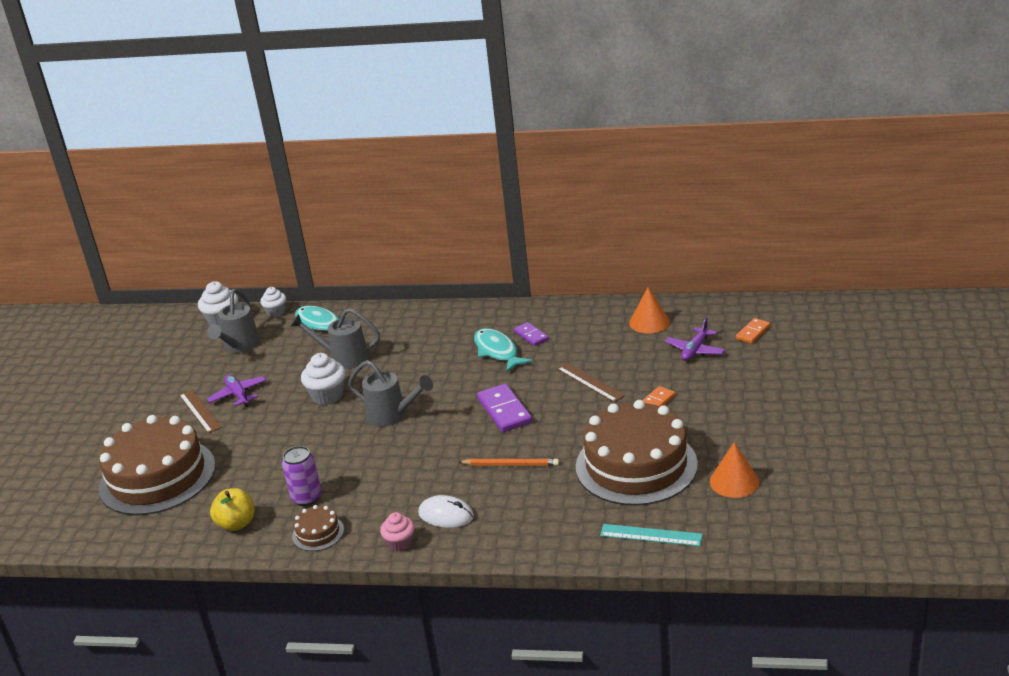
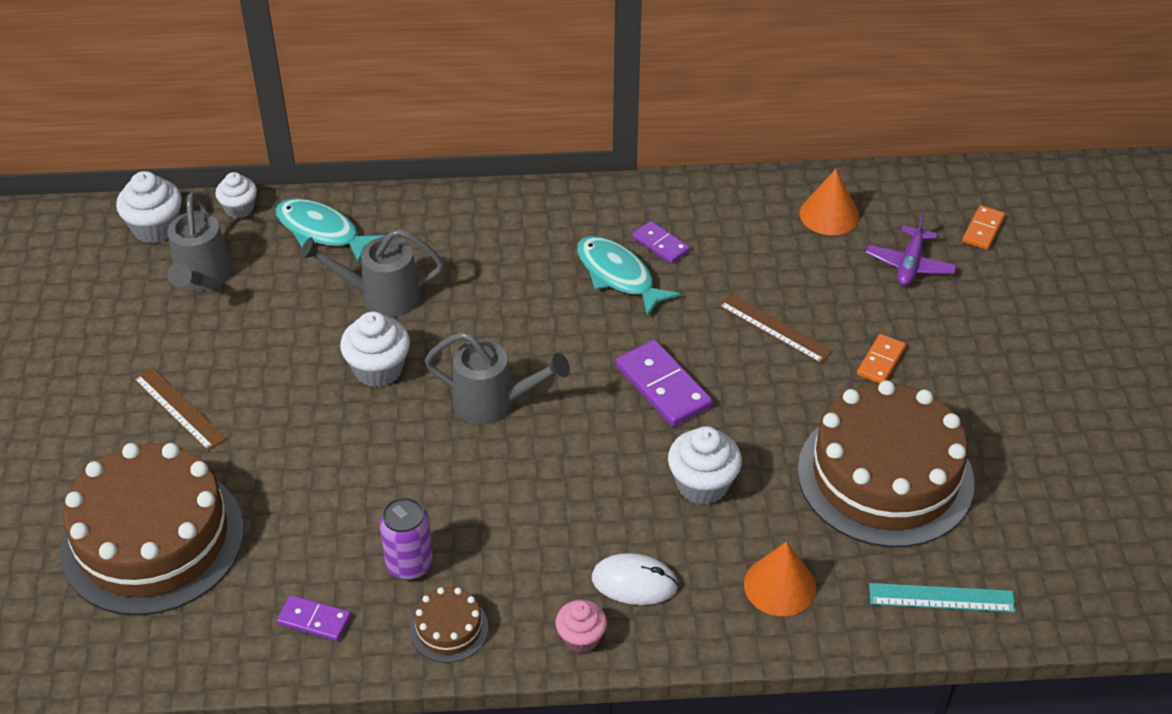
camera: 15 degrees left, 15 degrees up
(237, 524) = (314, 620): yellow apple -> purple domino
(238, 395) = (232, 374): purple plane -> none
(510, 464) = (702, 484): orange pencil -> white cupcake
(734, 481) = (1030, 497): orange cone -> orange cone (780, 585)

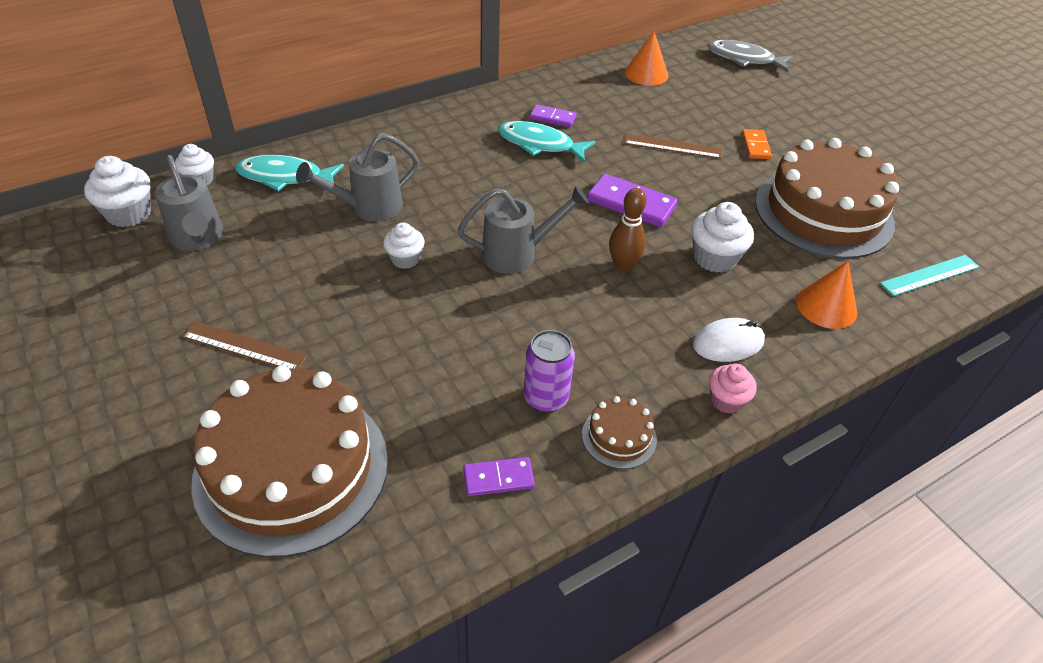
camera: 30 degrees left, 0 degrees up
(378, 369) = (405, 259): white cupcake -> white cupcake, size x0.65
(594, 456) = (623, 265): none -> brown bowling pin
(910, 264) = (720, 88): purple plane -> none
(983, 229) = (744, 59): orange domino -> grey fish

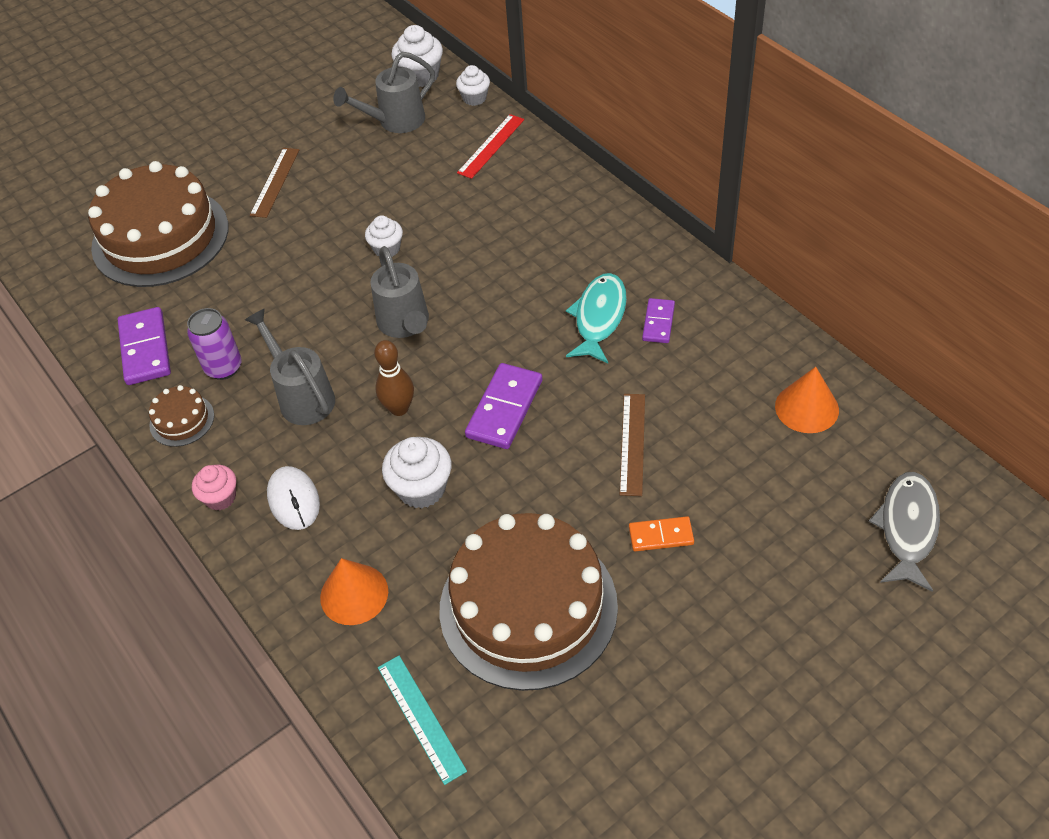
camera: 90 degrees right, 5 degrees up
(285, 177) = (491, 146): turquoise fish -> red ruler
(369, 207) = (456, 209): grey watering can -> grey watering can (302, 397)
(498, 478) = (145, 349): purple domino -> purple domino, size x1.68

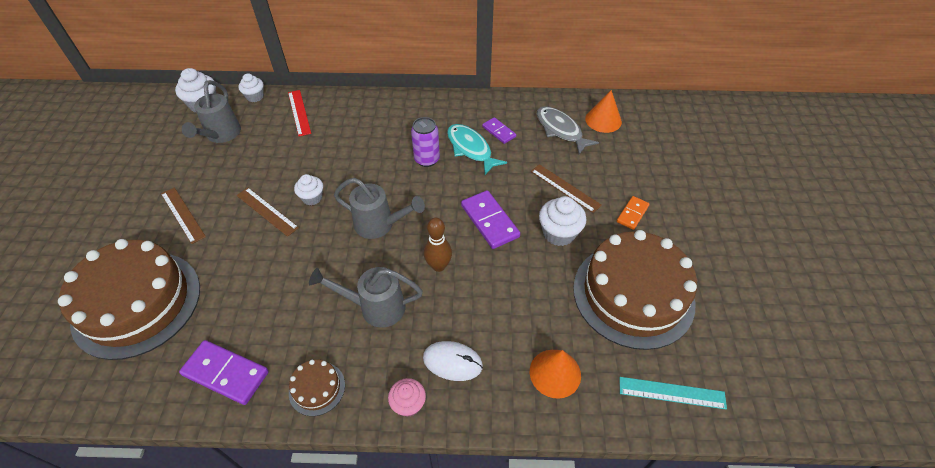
camera: 55 degrees left, 0 degrees up
(223, 367) = (301, 336): purple can -> purple can (427, 159)
(337, 231) = (267, 211): none -> brown ruler
(421, 488) = (508, 291): white cupcake -> white cupcake (559, 233)
(907, 528) = (698, 135): grey fish -> grey fish (560, 130)

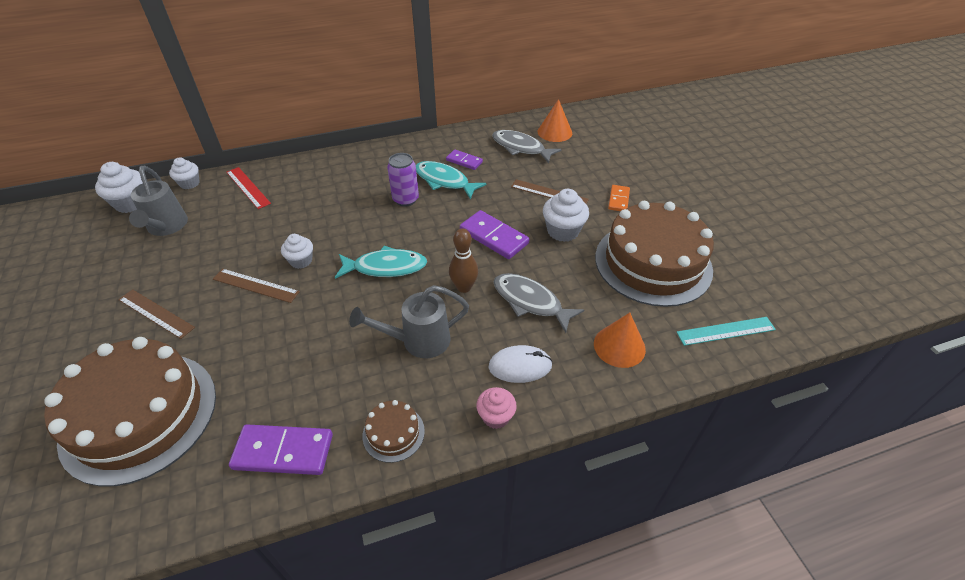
camera: 20 degrees left, 5 degrees down
(379, 225) = (385, 267): grey watering can -> turquoise fish
(492, 299) = (530, 302): none -> grey fish

